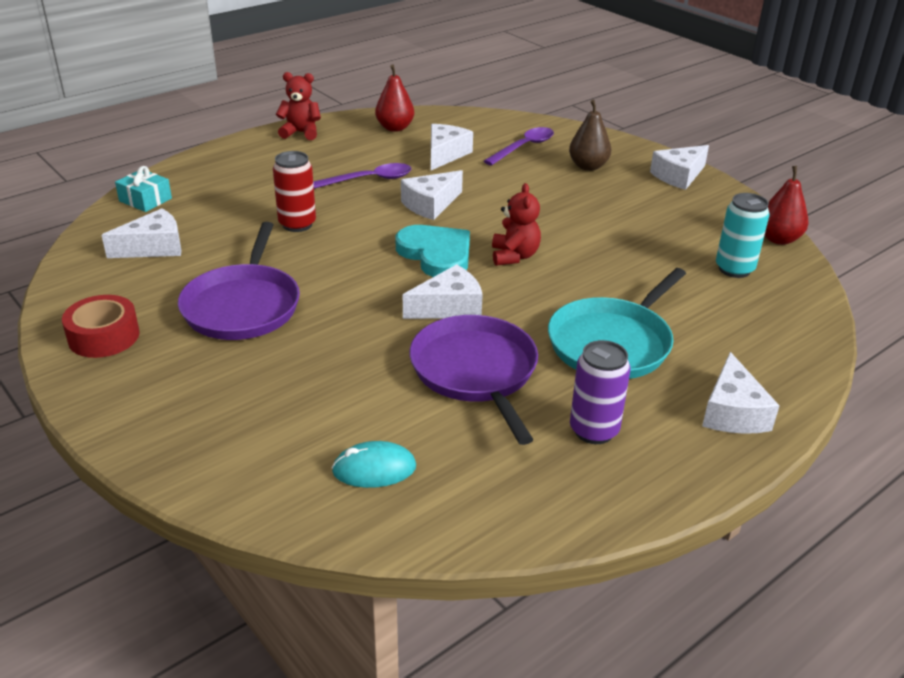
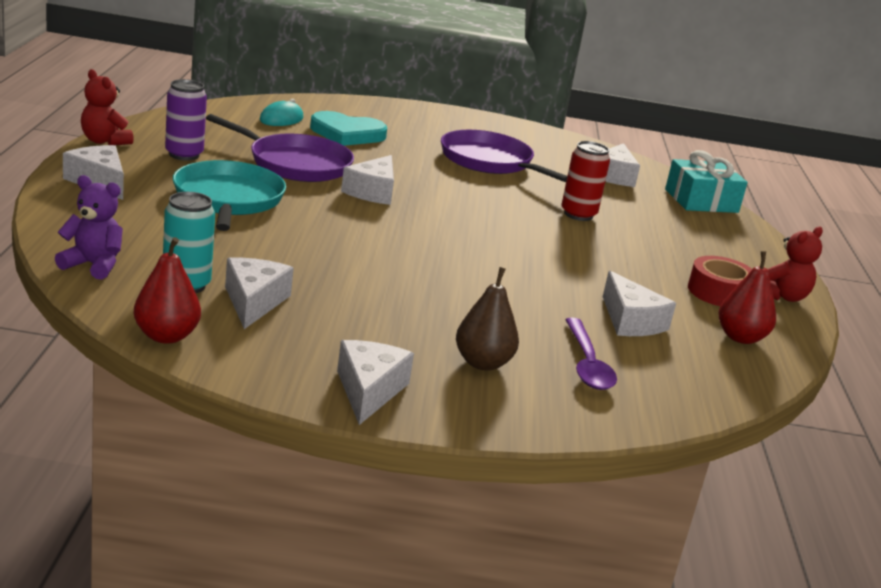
camera: 130 degrees right, 10 degrees down
(104, 336) = (518, 133): red tape -> red tape (719, 292)
(145, 200) = (701, 201): turquoise gift -> turquoise gift, size x1.58
(368, 180) = (621, 267): purple spoon -> none
(430, 204) = (531, 261): white cheese -> white cheese (254, 302)
(436, 254) = (446, 222): turquoise heart -> turquoise heart (347, 134)
(514, 256) = (389, 238): red teddy bear -> red teddy bear (104, 141)
(799, 308) = (93, 265): none -> purple teddy bear

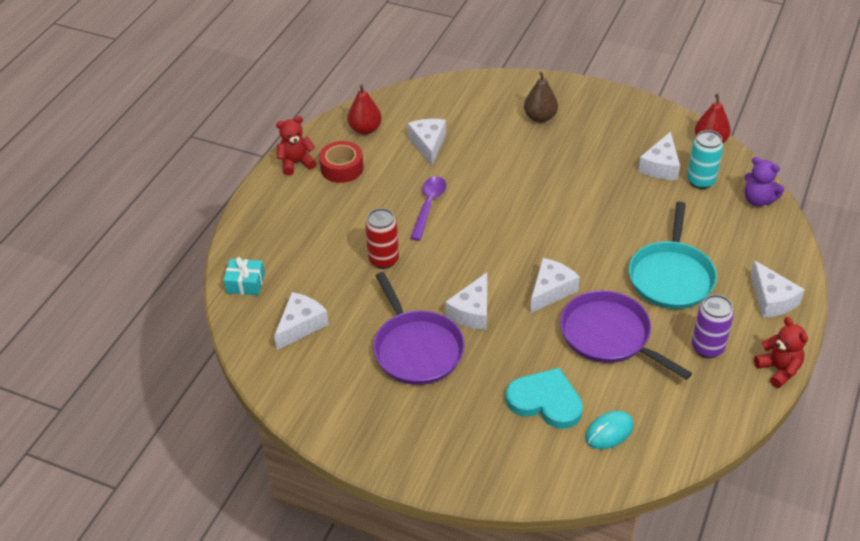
camera: 155 degrees left, 20 degrees up
(369, 390) = (608, 103): white cheese -> white cheese (472, 311)
(587, 364) = (479, 114): purple spoon -> purple spoon (429, 206)
(701, 201) = (245, 283): turquoise gift -> turquoise gift, size x0.63

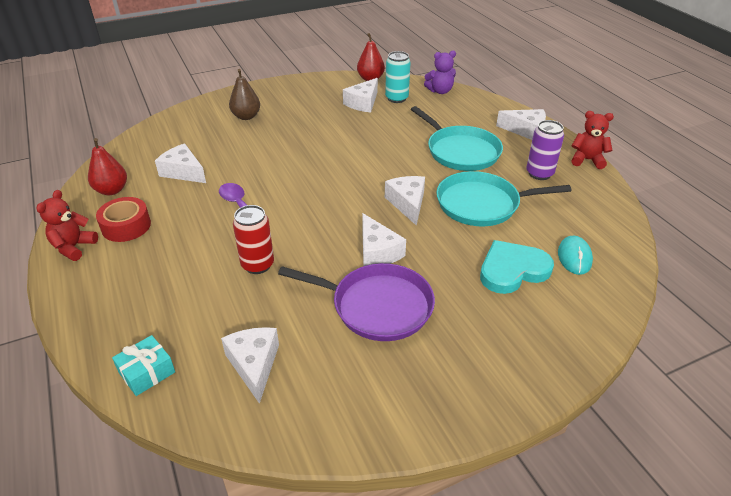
camera: 50 degrees left, 5 degrees down
(609, 335) = (482, 204): purple pan -> turquoise pan
(660, 166) = (363, 103): white cheese -> white cheese turned 60 degrees clockwise

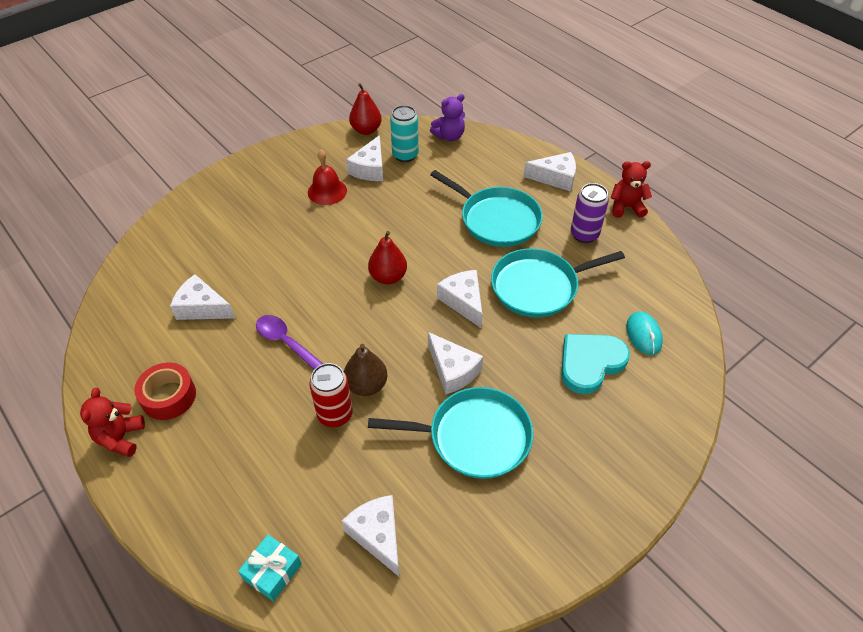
camera: 15 degrees left, 10 degrees up
(112, 190) = (129, 351): red pear -> red pear (388, 277)
(246, 116) = (243, 212): brown pear -> brown pear (366, 385)
(321, 112) = (327, 191): none -> red bell
(377, 306) = (474, 437): purple pan -> turquoise pan

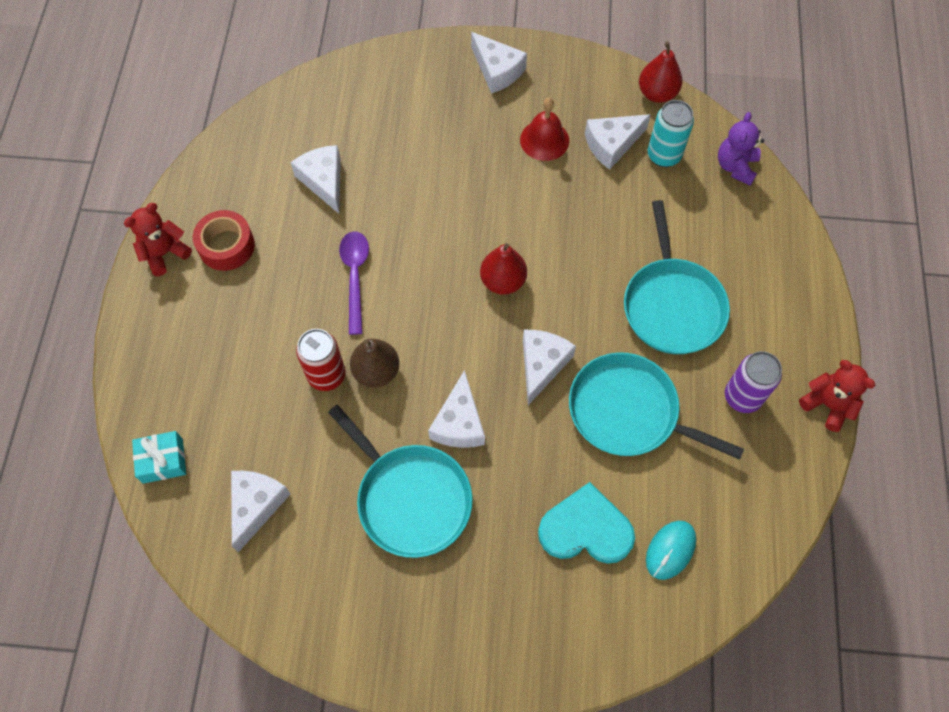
camera: 45 degrees right, 15 degrees up
(449, 136) = (735, 166): purple teddy bear -> purple teddy bear turned 90 degrees clockwise
(555, 178) = (791, 307): white cheese -> white cheese (497, 70)

